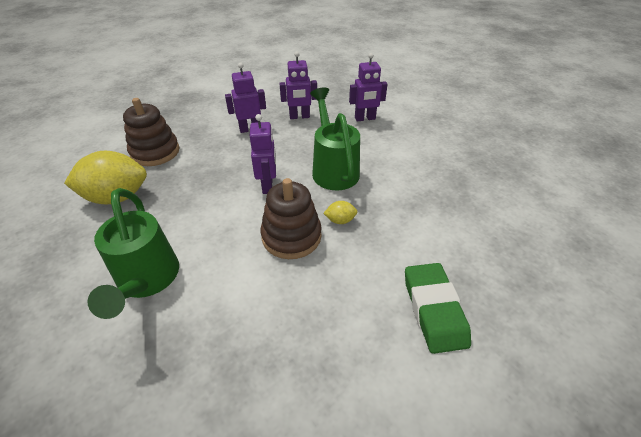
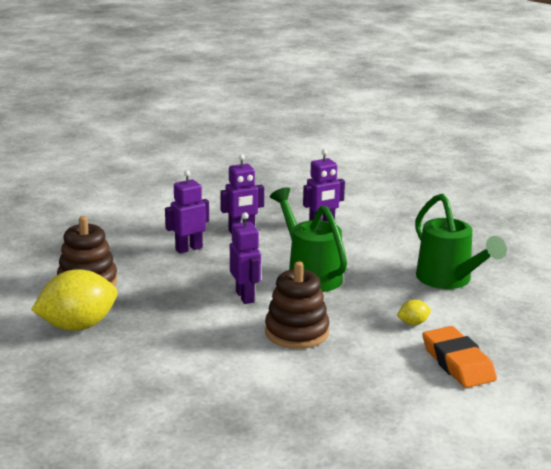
camera: 15 degrees left, 20 degrees down
(147, 280) = (170, 381): green watering can -> green watering can (449, 280)
(340, 220) = (340, 314): yellow lemon -> yellow lemon (413, 323)
(434, 309) = (458, 363): green eraser -> orange eraser

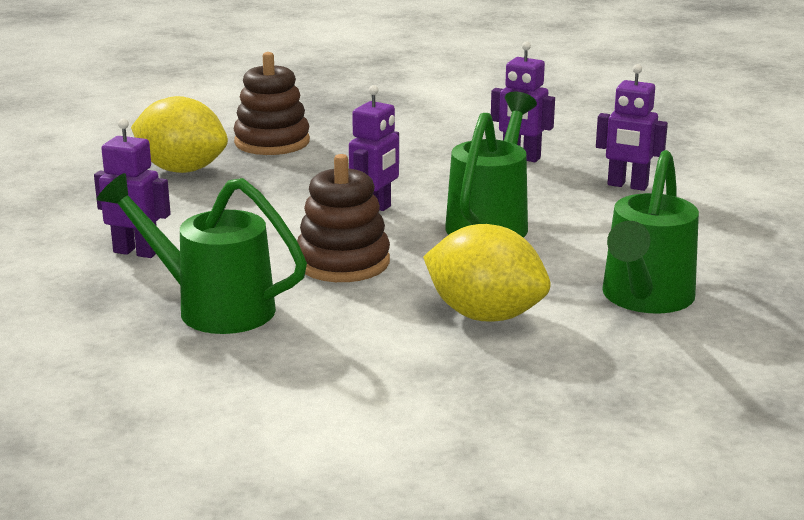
camera: 50 degrees right, 0 degrees up
(188, 249) = (427, 152): purple robot -> purple robot (136, 252)
(297, 391) = (213, 307): none -> green watering can
(413, 323) = (485, 315): yellow lemon -> yellow lemon, size x2.33
(458, 363) = (434, 375): orange eraser -> none

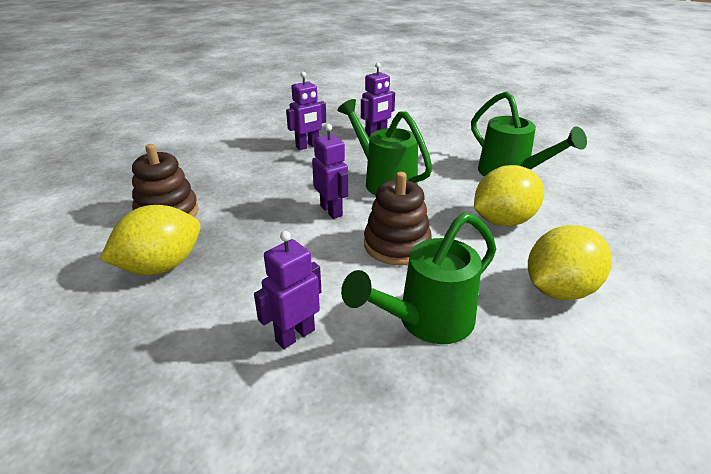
camera: 60 degrees left, 10 degrees up
(353, 374) = (559, 290): none -> yellow lemon

